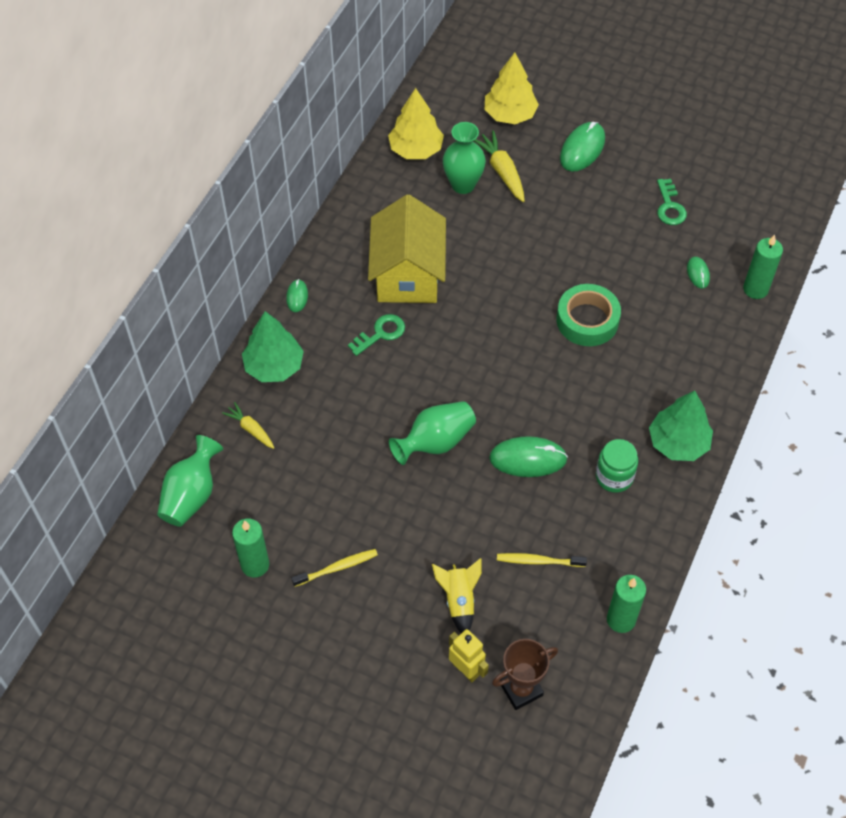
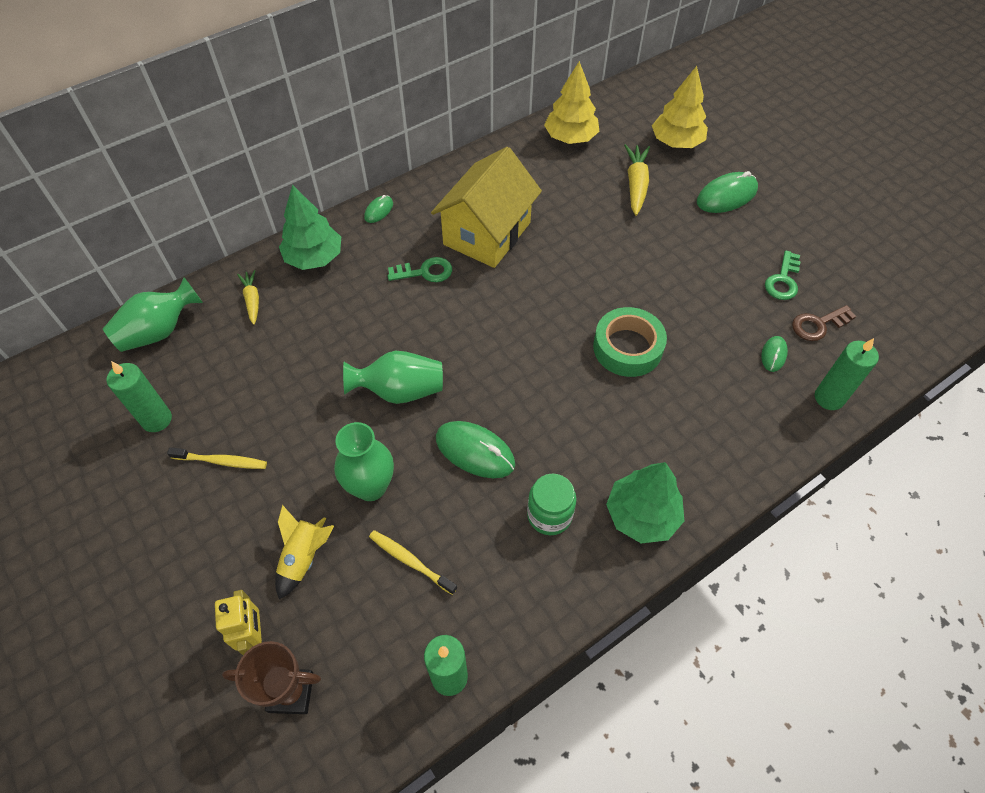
camera: 30 degrees right, 0 degrees up
(463, 185) = (592, 181): green vase -> green vase (371, 487)
(716, 233) = (818, 325): none -> brown key

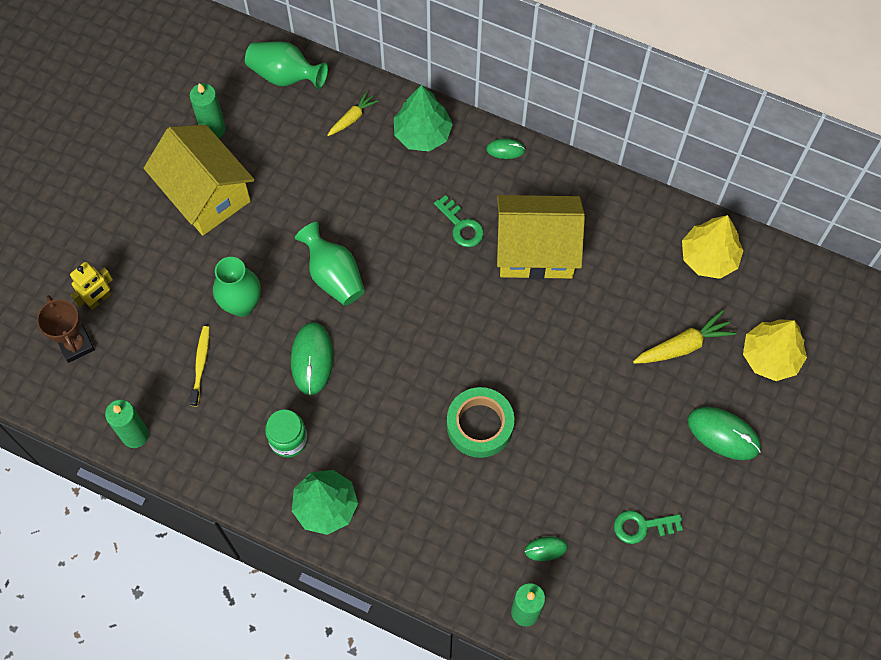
camera: 60 degrees right, 10 degrees up
(221, 461) = (206, 194): yellow toothbrush -> yellow house
(304, 557) = (166, 294): yellow rocket -> none
(818, 325) = (605, 576): brown key -> none

